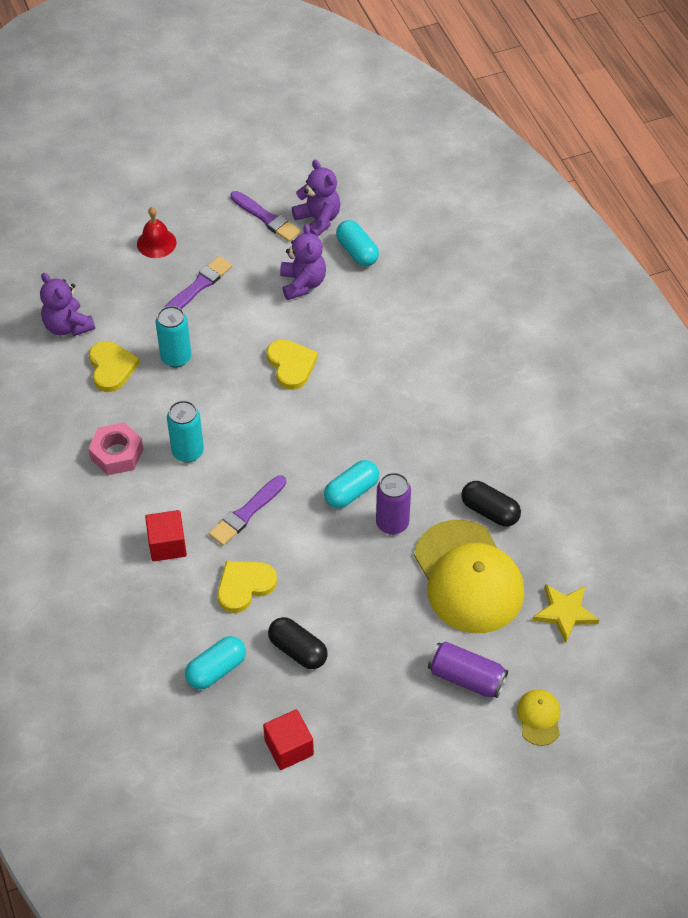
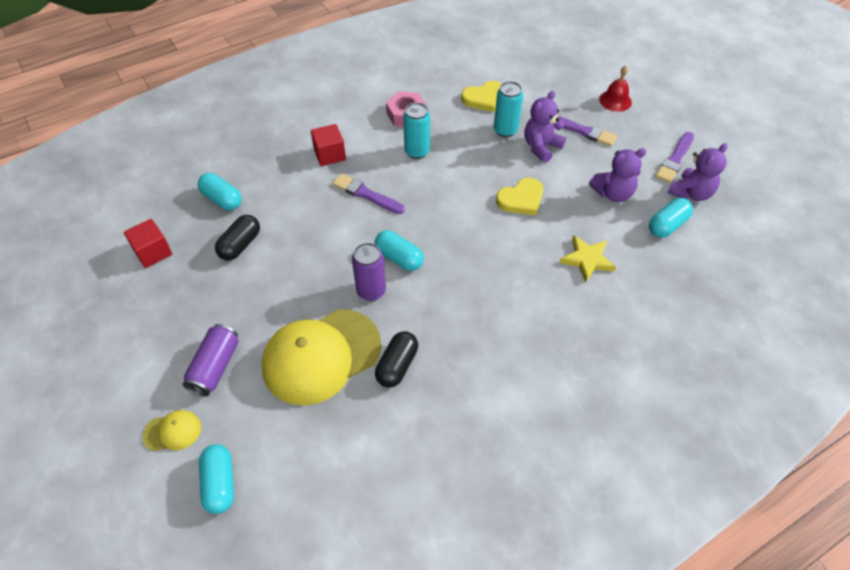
camera: 80 degrees right, 0 degrees up
(68, 326) = (515, 70): purple teddy bear -> purple teddy bear (541, 147)
(244, 586) = (297, 204): yellow heart -> none
(564, 613) = (288, 444): yellow star -> yellow star (587, 259)
(600, 673) = (220, 483): none -> turquoise capsule

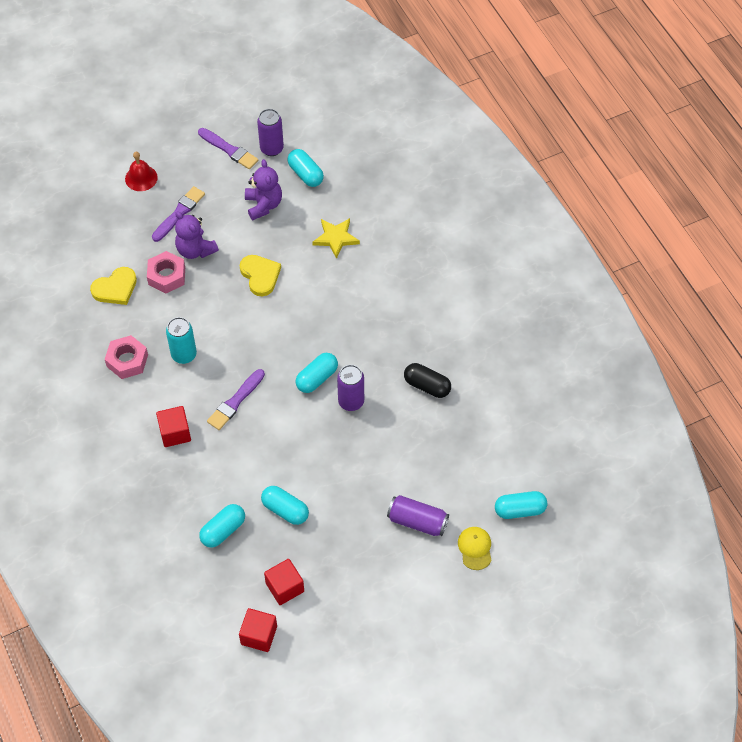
camera: 85 degrees left, 5 degrees up
(105, 237) = (259, 635): none -> red cube
(240, 245) = (285, 510): black capsule -> turquoise capsule
(321, 356) = (413, 441): yellow cap -> none
(484, 98) = (115, 288): yellow heart -> yellow heart turned 75 degrees clockwise
(505, 130) = (167, 276): turquoise can -> pink nut
(691, 193) = (271, 148): purple teddy bear -> purple can

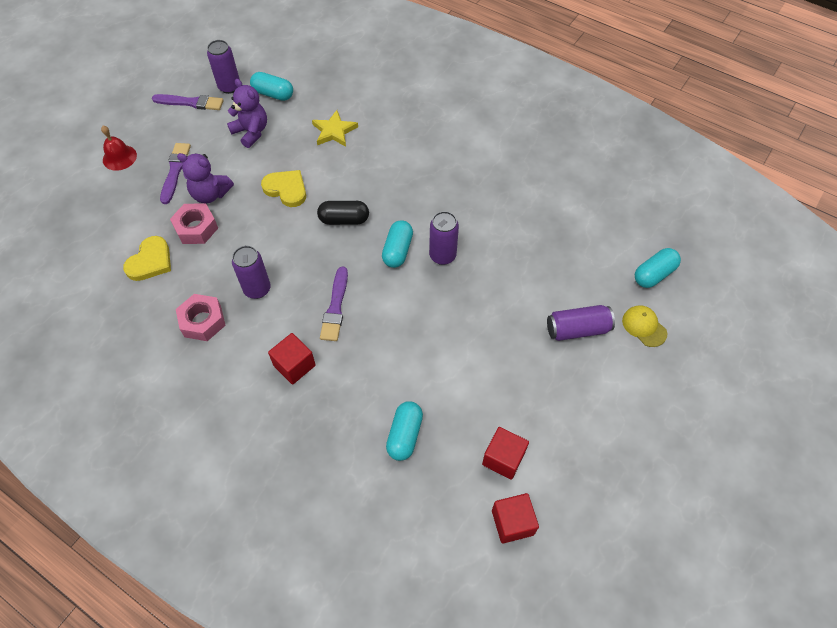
camera: 30 degrees left, 0 degrees up
(184, 355) = (257, 289): turquoise can -> purple can
(285, 510) = (451, 383): turquoise capsule -> none
(427, 386) = (498, 211): black capsule -> black capsule (344, 220)

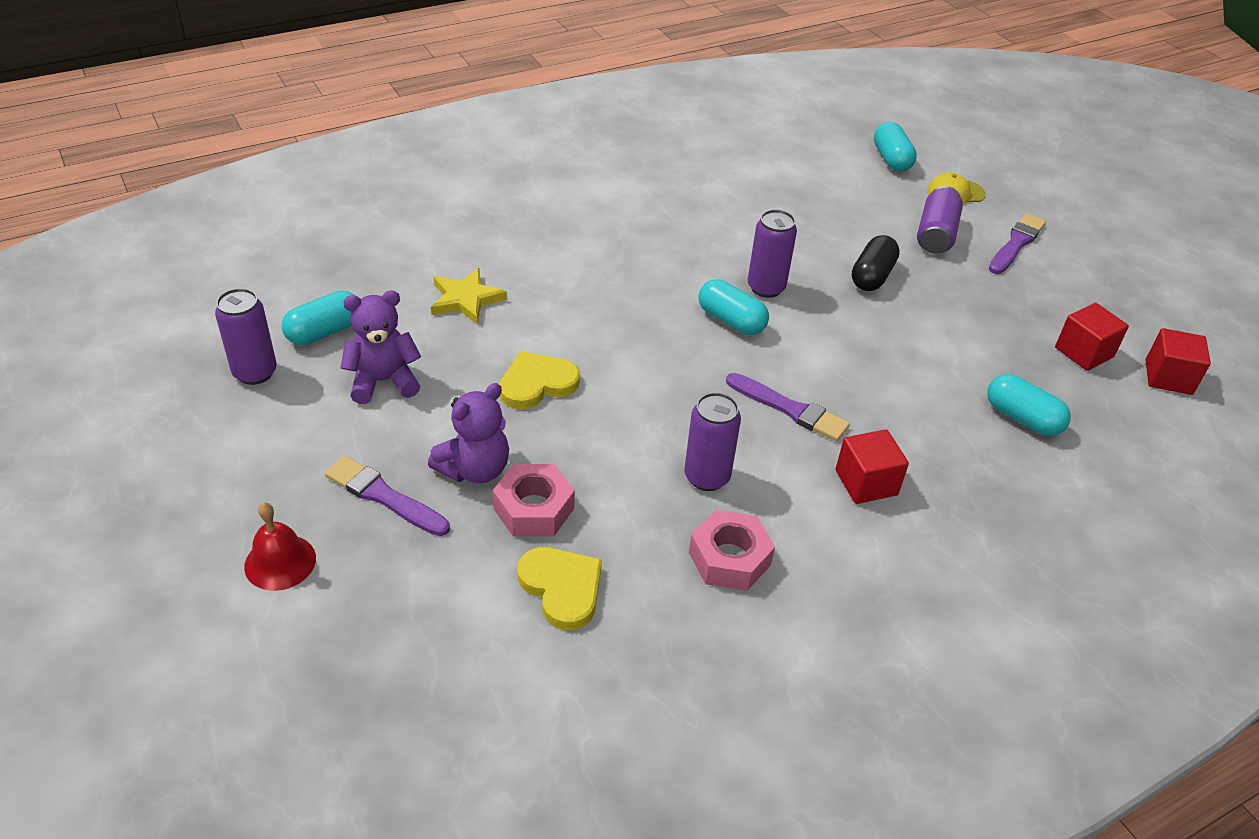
camera: 65 degrees left, 15 degrees down
(191, 102) = (241, 429): purple brush -> purple brush (1016, 243)
(344, 220) = (641, 348): black capsule -> black capsule (872, 276)

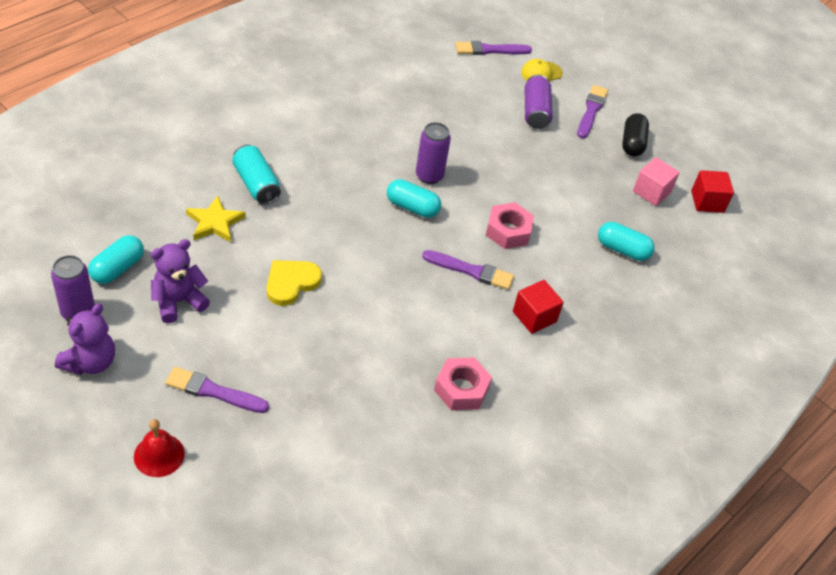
camera: 20 degrees left, 5 degrees up
(475, 469) = (270, 358): purple teddy bear -> purple teddy bear (90, 362)
(534, 508) = (321, 379): pink nut -> pink nut (508, 231)
(535, 265) = (256, 184): none -> turquoise can
(562, 588) = (359, 433): yellow heart -> none
(707, 477) = (430, 333): purple can -> none
(872, 276) = (500, 154): black capsule -> black capsule (632, 143)
(891, 159) = (490, 50): turquoise capsule -> purple brush
(1084, 352) = (651, 192): red cube -> pink cube

